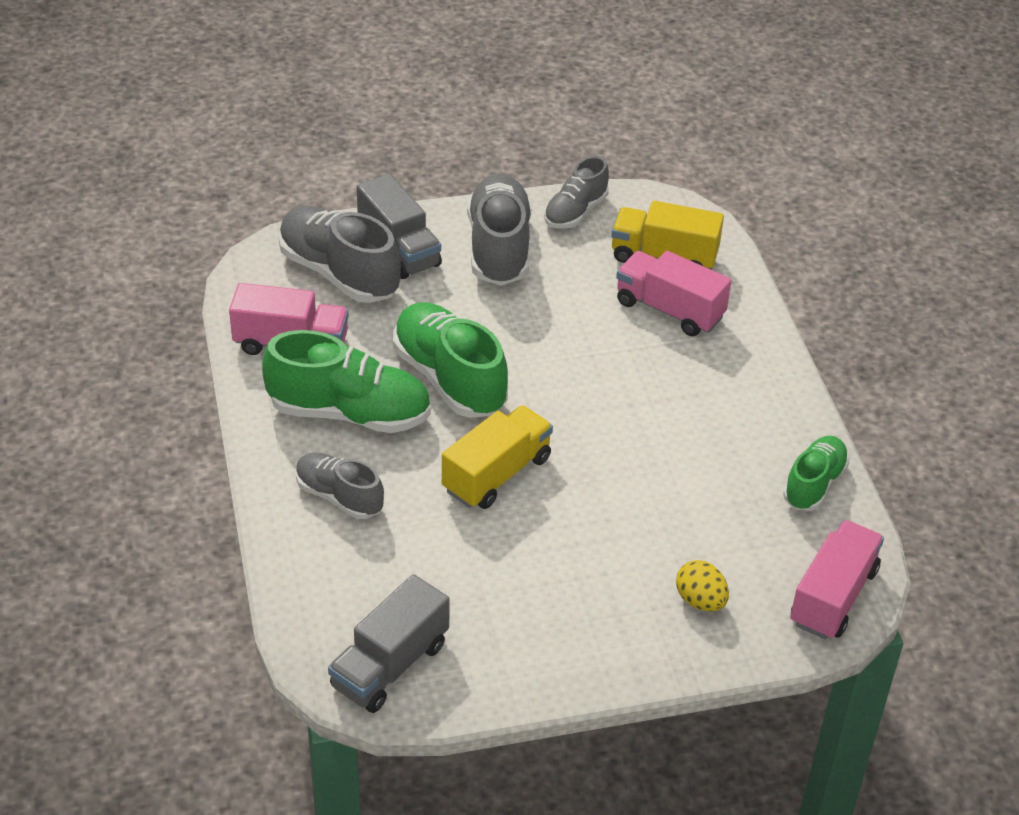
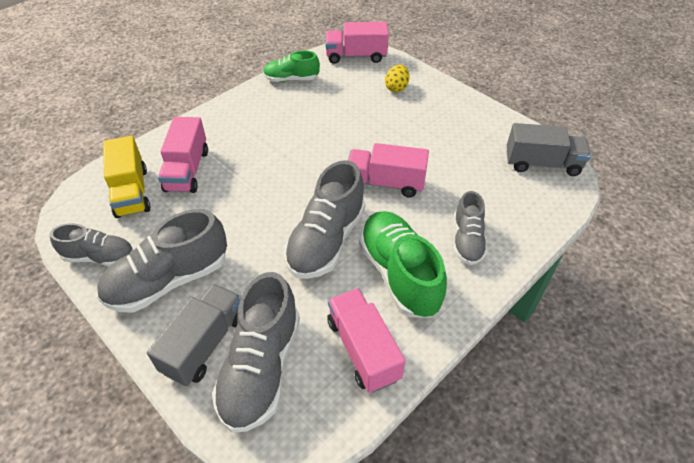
camera: 120 degrees left, 5 degrees up
(449, 378) = (326, 240): green shoe -> grey shoe
(497, 474) = (385, 183): yellow truck -> pink truck

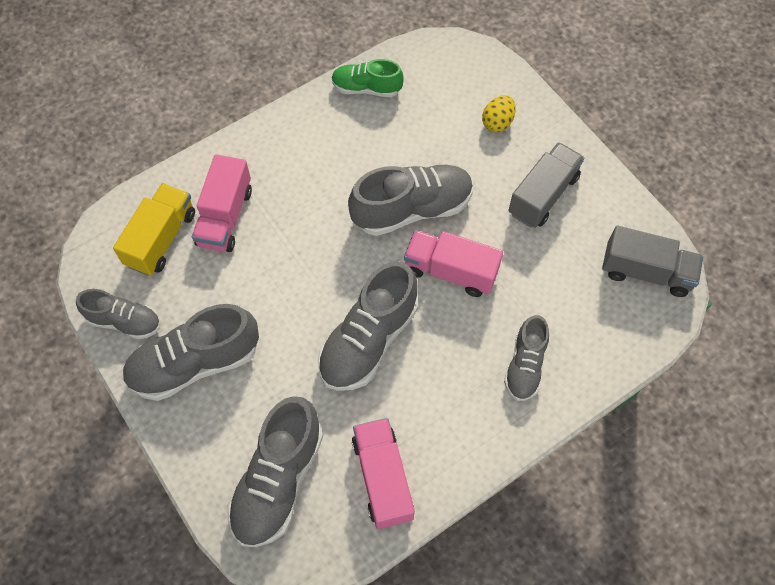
camera: 10 degrees right, 15 degrees up
(131, 192) = (161, 239): yellow truck -> yellow truck turned 150 degrees counterclockwise
(205, 344) = (225, 444): grey truck -> grey truck (543, 195)
(343, 147) = (412, 209): none -> grey shoe
(356, 56) = (456, 59): pink truck -> none
(399, 274) = (439, 396): green shoe -> none

